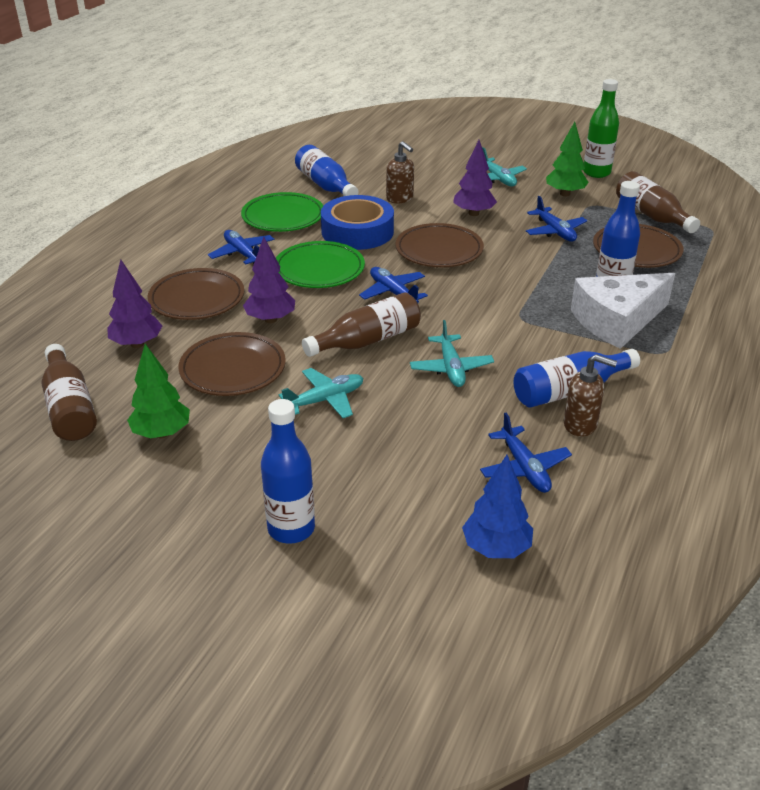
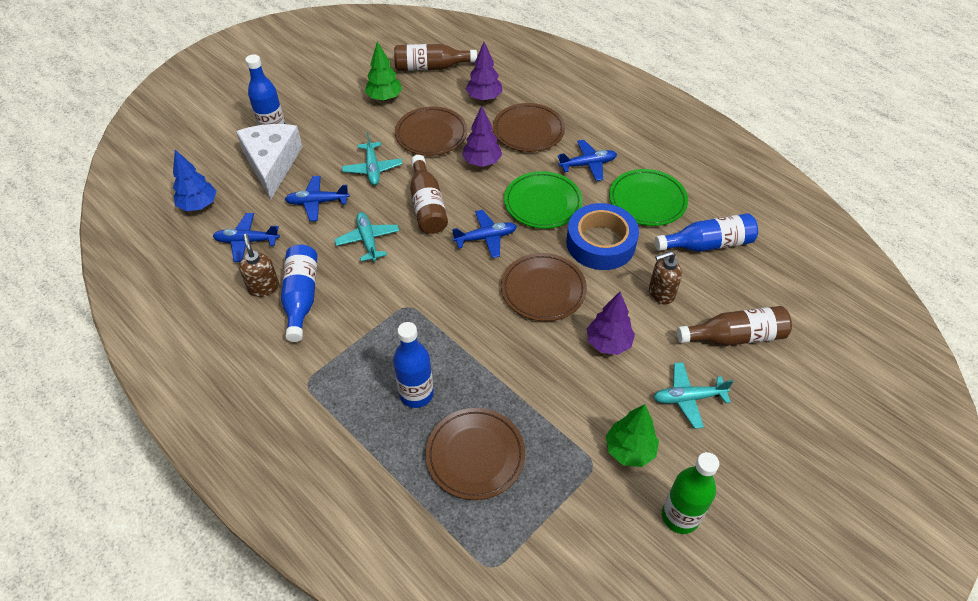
camera: 110 degrees right, 15 degrees up
(451, 368) = (368, 240): turquoise plane -> turquoise plane turned 60 degrees clockwise
(555, 231) = (543, 399): blue plane -> blue plane (317, 202)
(580, 425) = (263, 287): brown soap dispenser -> brown soap dispenser turned 120 degrees clockwise
(617, 321) = (367, 373): white cheese -> white cheese (272, 164)
(651, 215) = (546, 517): brown bottle -> brown bottle (735, 336)

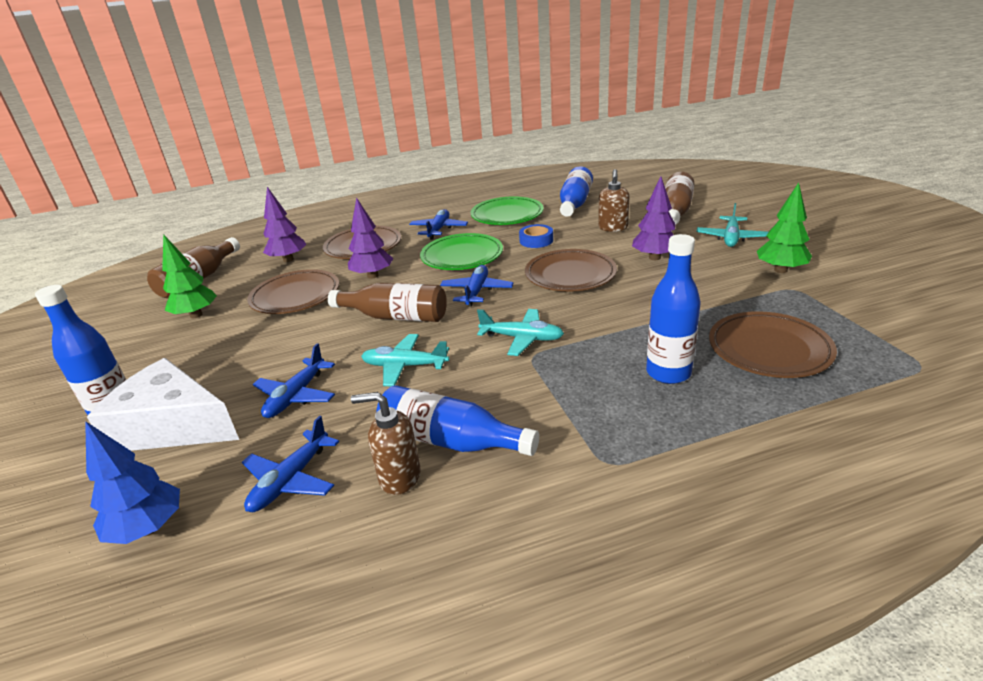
camera: 60 degrees left, 20 degrees down
(372, 169) = (295, 343): turquoise plane -> turquoise plane (522, 338)
(600, 243) = (536, 240): blue tape -> blue tape, size x0.49
(680, 516) = (856, 262): green bottle -> none

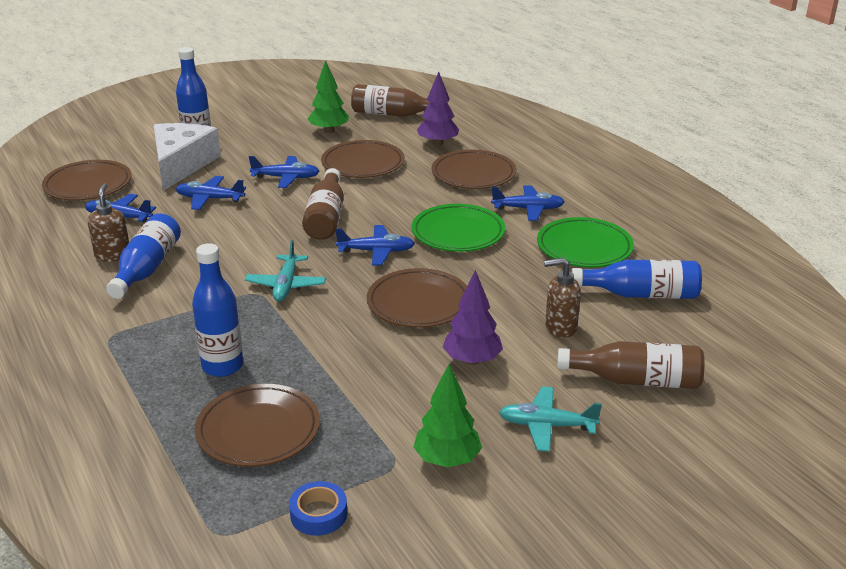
camera: 75 degrees right, 0 degrees up
(148, 528) = (88, 185): blue tree -> brown plate
(287, 341) = (286, 178): none -> blue plane
(373, 276) = (407, 192): purple tree -> none
(404, 366) = (245, 235): turquoise plane -> none
(536, 240) = (509, 274): blue tape -> blue tape (318, 514)

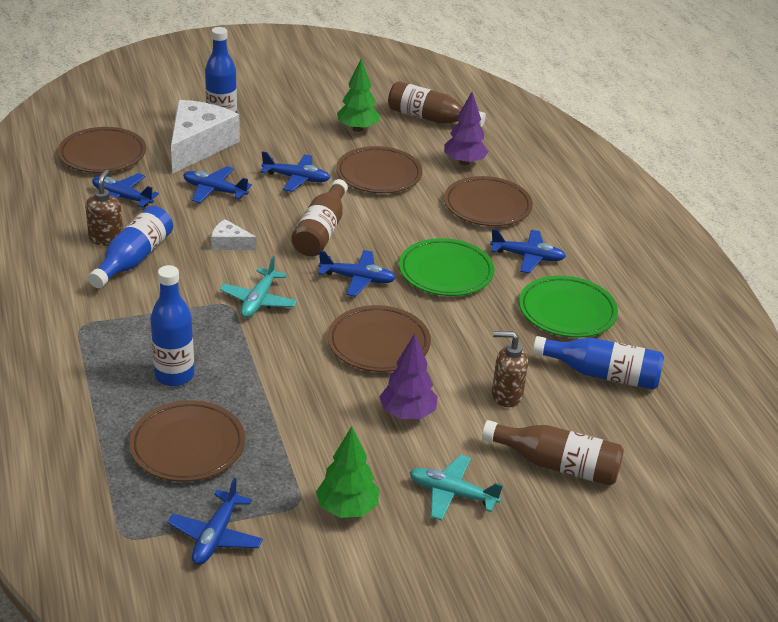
camera: 10 degrees right, 5 degrees up
(239, 240) = (229, 243): none -> white cheese
(318, 514) = (216, 536): blue tape -> blue plane

